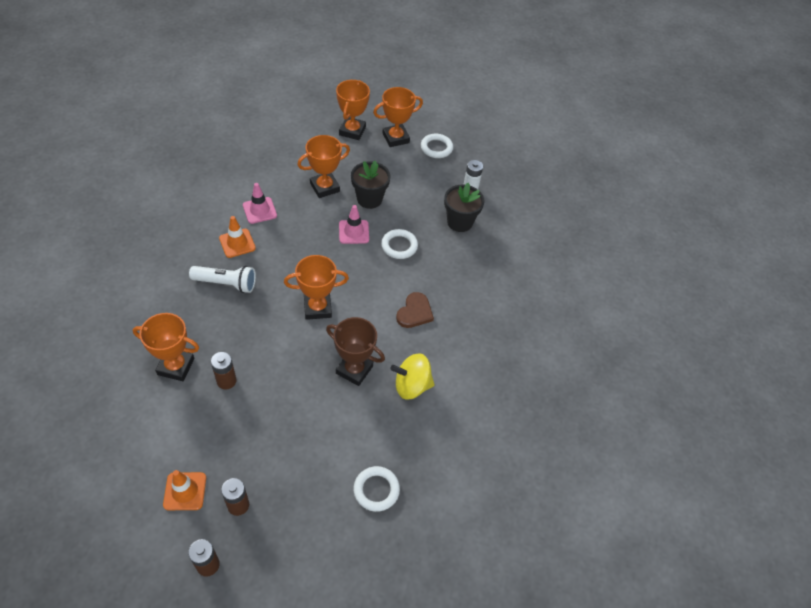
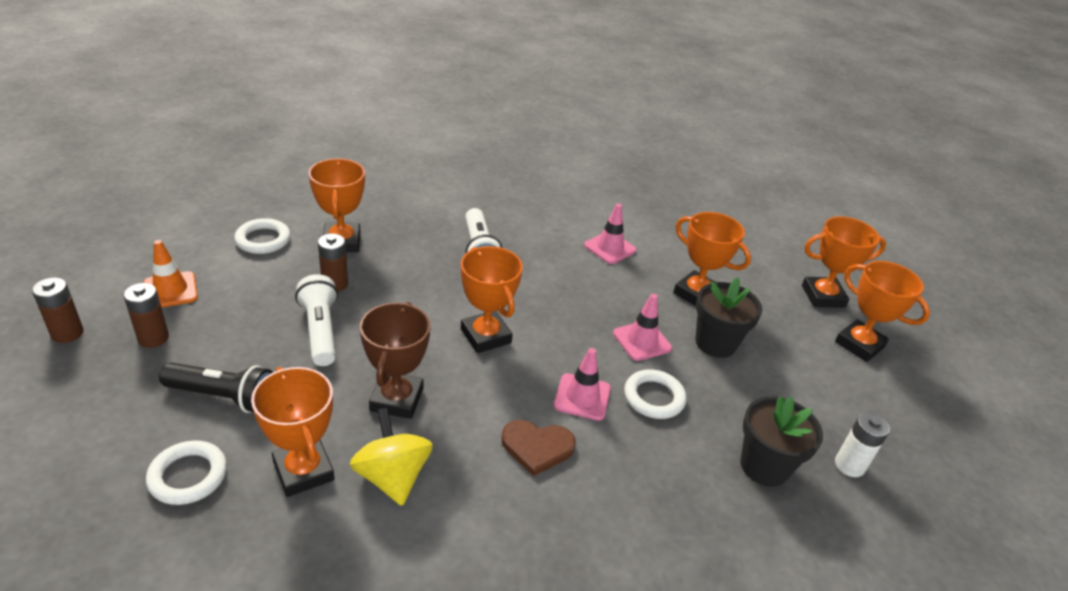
camera: 70 degrees right, 15 degrees down
(237, 243) = (545, 243): orange traffic cone -> none
(274, 399) = (320, 331): none -> white flashlight
(316, 464) = (224, 397): none -> black flashlight
(386, 278) = (582, 397): none -> pink traffic cone
(393, 429) = (304, 471): none -> orange trophy
(436, 148) = (891, 398): white ring -> white ring (263, 240)

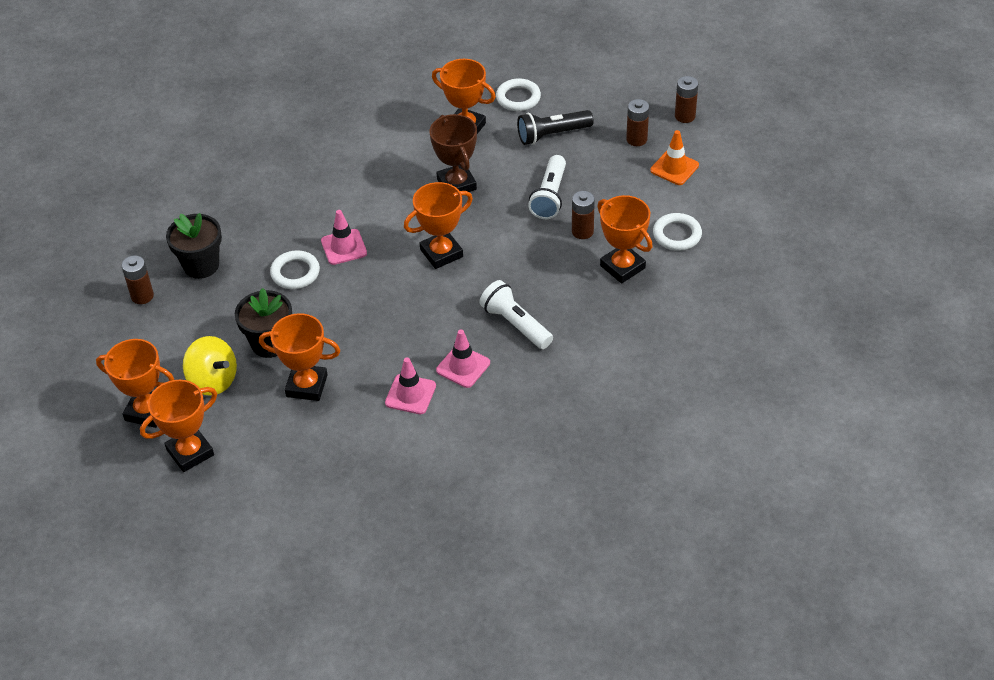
camera: 155 degrees right, 10 degrees up
(320, 331) = (550, 196): white flashlight -> white flashlight turned 60 degrees clockwise
(392, 476) = (417, 148): yellow spinning top -> yellow spinning top (213, 380)
(486, 336) = (441, 253): orange trophy -> orange trophy turned 60 degrees counterclockwise
(537, 447) = (350, 203): brown heart -> none
(642, 341) = (328, 313): pink traffic cone -> pink traffic cone (463, 366)
(849, 465) = (142, 296): white battery -> brown battery

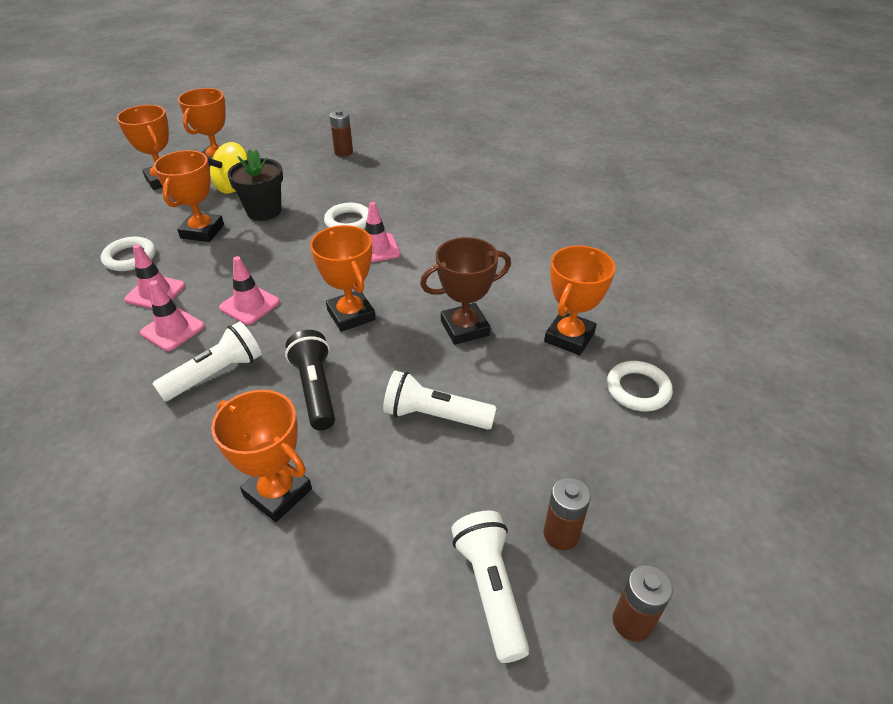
camera: 90 degrees right, 5 degrees down
(201, 265) = (372, 175): black flower pot -> none
(428, 322) = (249, 305): none -> pink traffic cone
(552, 135) = (563, 424): black flashlight -> black flashlight (315, 389)
(582, 231) = (360, 449): brown battery -> none
(622, 267) = (278, 493): orange trophy -> orange trophy turned 75 degrees clockwise
(674, 168) = (490, 588): orange traffic cone -> white flashlight
(677, 235) = (327, 576): white ring -> white ring (130, 257)

